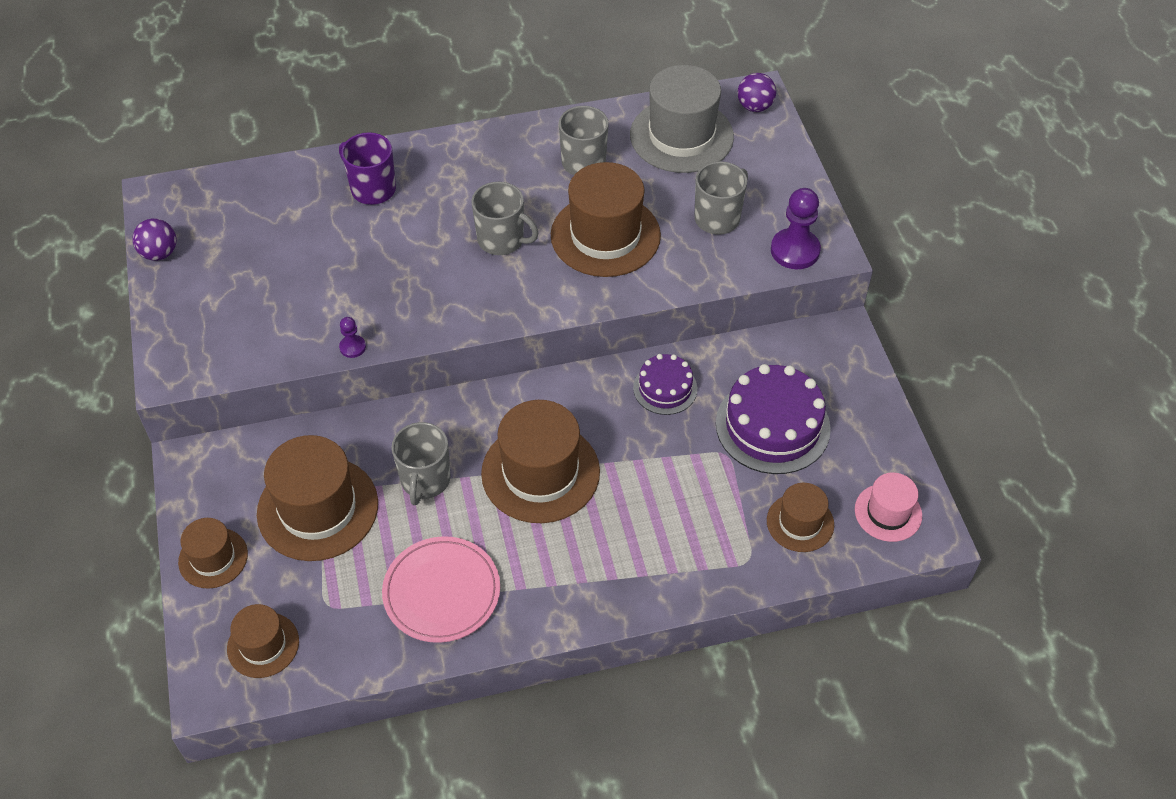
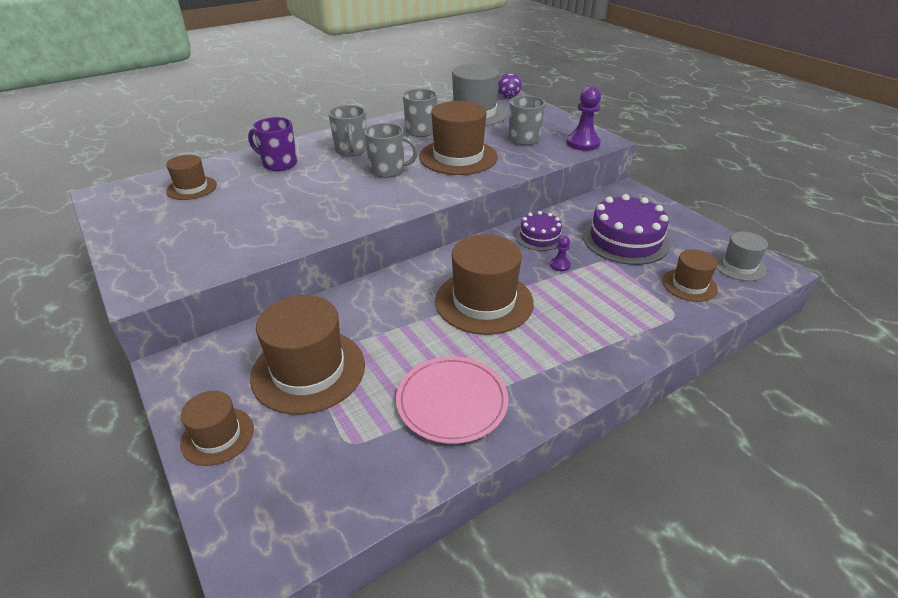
camera: 20 degrees left, 15 degrees down
(159, 253) = (112, 222): purple ball -> none
(263, 645) = (296, 498): brown hat -> brown hat (192, 188)
(352, 347) = (302, 242): purple pawn -> purple pawn (560, 265)
(425, 480) = (394, 328): grey mug -> grey mug (351, 150)
(888, 512) = (739, 266): pink hat -> grey hat

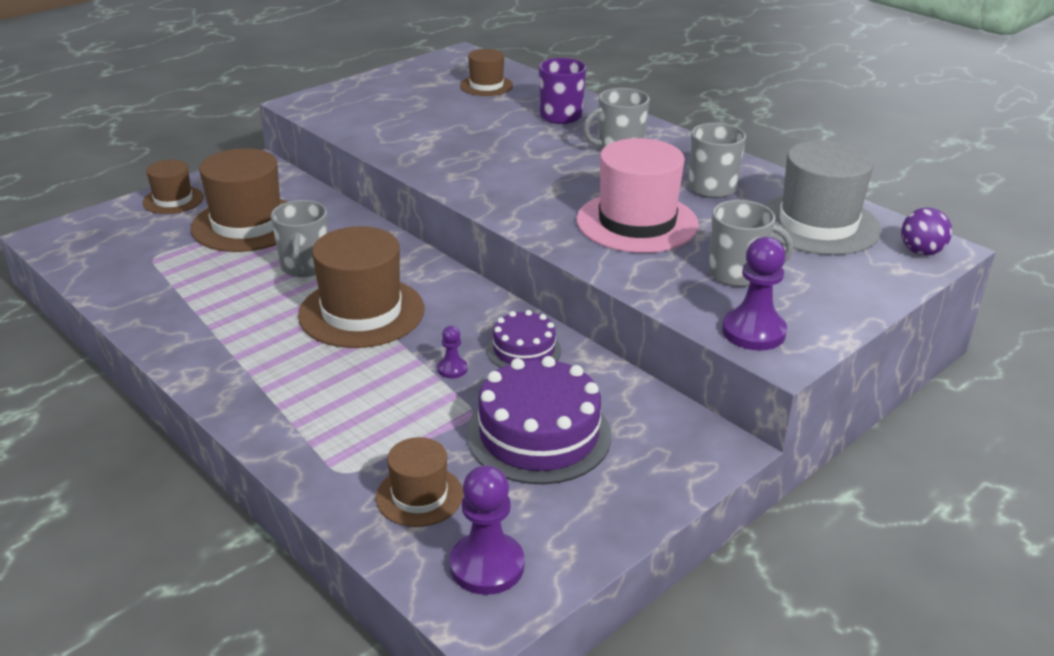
camera: 80 degrees right, 5 degrees down
(388, 170) = (571, 178): grey mug -> grey mug (305, 266)
(452, 402) = (195, 303): pink plate -> none
(458, 157) = (637, 222): brown hat -> pink hat
(739, 266) = (487, 566): grey hat -> purple pawn

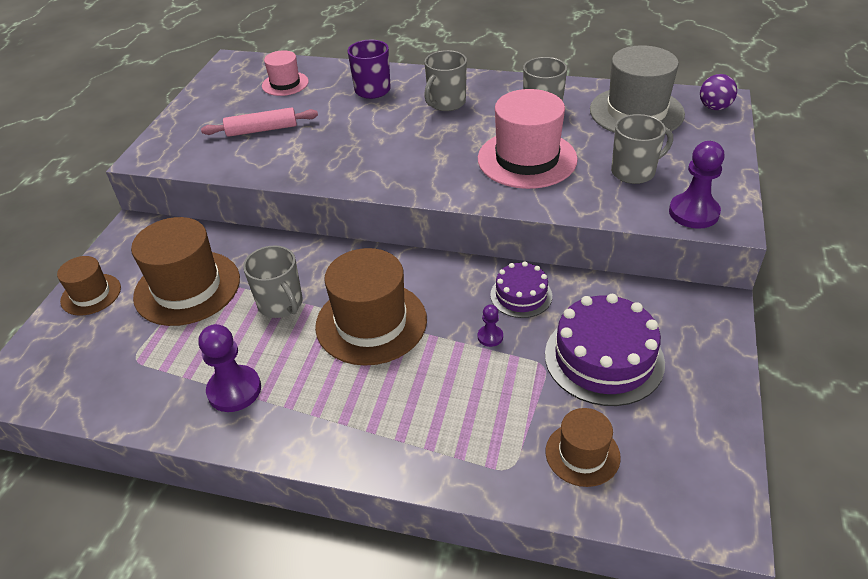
camera: 30 degrees left, 10 degrees up
(420, 115) = (262, 130): none -> pink rolling pin
(486, 86) = (285, 84): brown hat -> pink hat
(487, 566) = (684, 481): purple pawn -> purple pawn (234, 390)

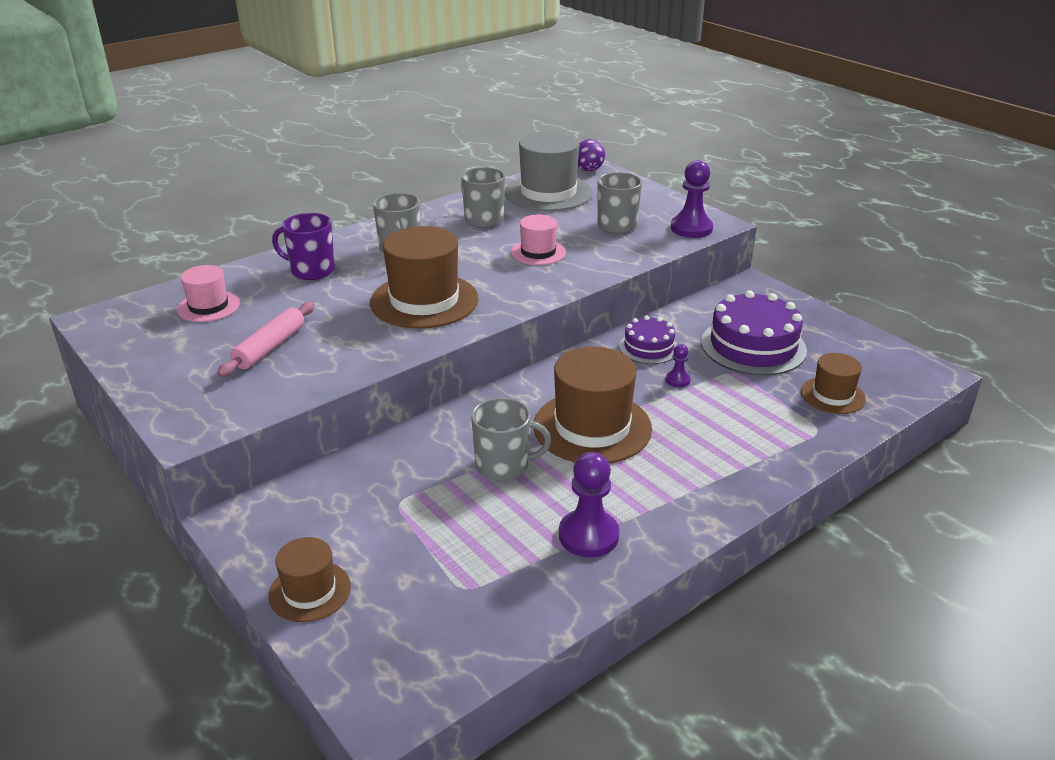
camera: 55 degrees left, 10 degrees down
(187, 288) = (398, 516): brown hat -> brown hat (424, 301)
(527, 159) = (538, 252): pink hat -> pink hat, size x0.56

